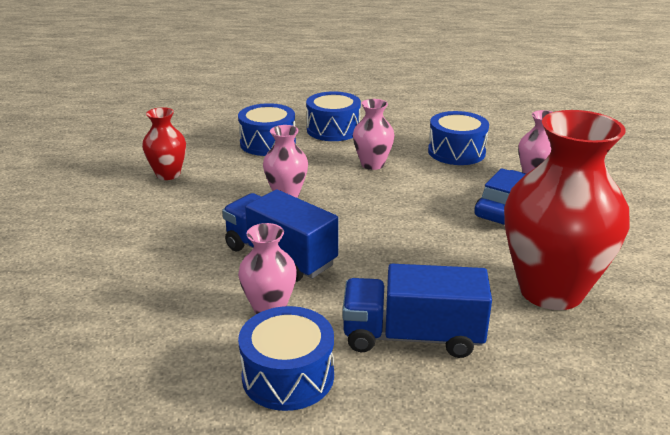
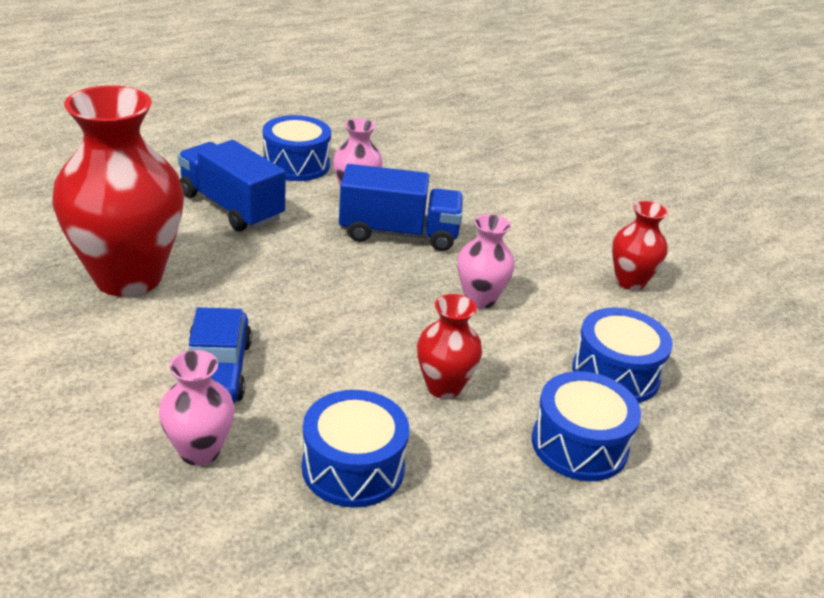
camera: 140 degrees right, 5 degrees up
(372, 164) = (444, 387): pink vase -> red vase
(412, 336) = (231, 207): blue truck -> blue truck turned 105 degrees counterclockwise

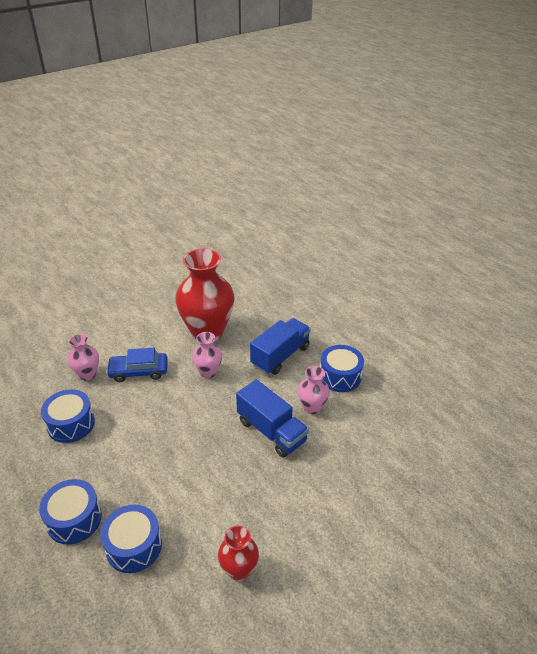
camera: 90 degrees right, 5 degrees up
(399, 233) = (271, 431): blue truck -> blue truck turned 45 degrees counterclockwise
(444, 387) = (124, 457): red vase -> none
(480, 299) = (206, 474): pink vase -> pink vase (208, 372)

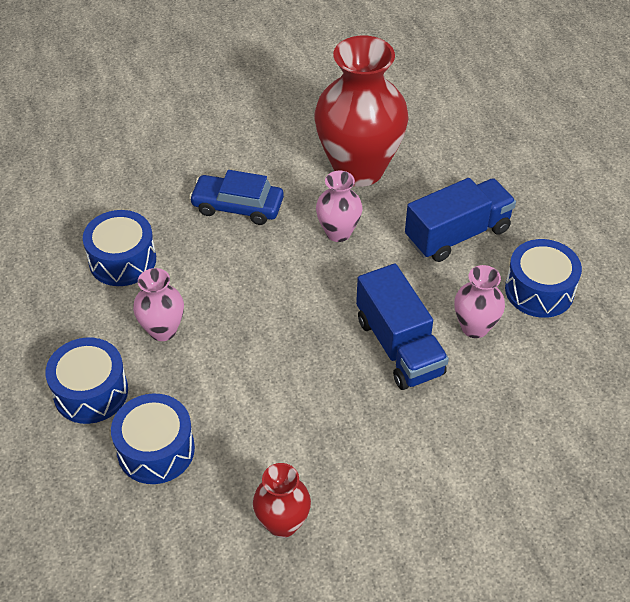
camera: 20 degrees right, 10 degrees up
(87, 374) = (165, 193): pink vase -> pink vase (163, 330)

